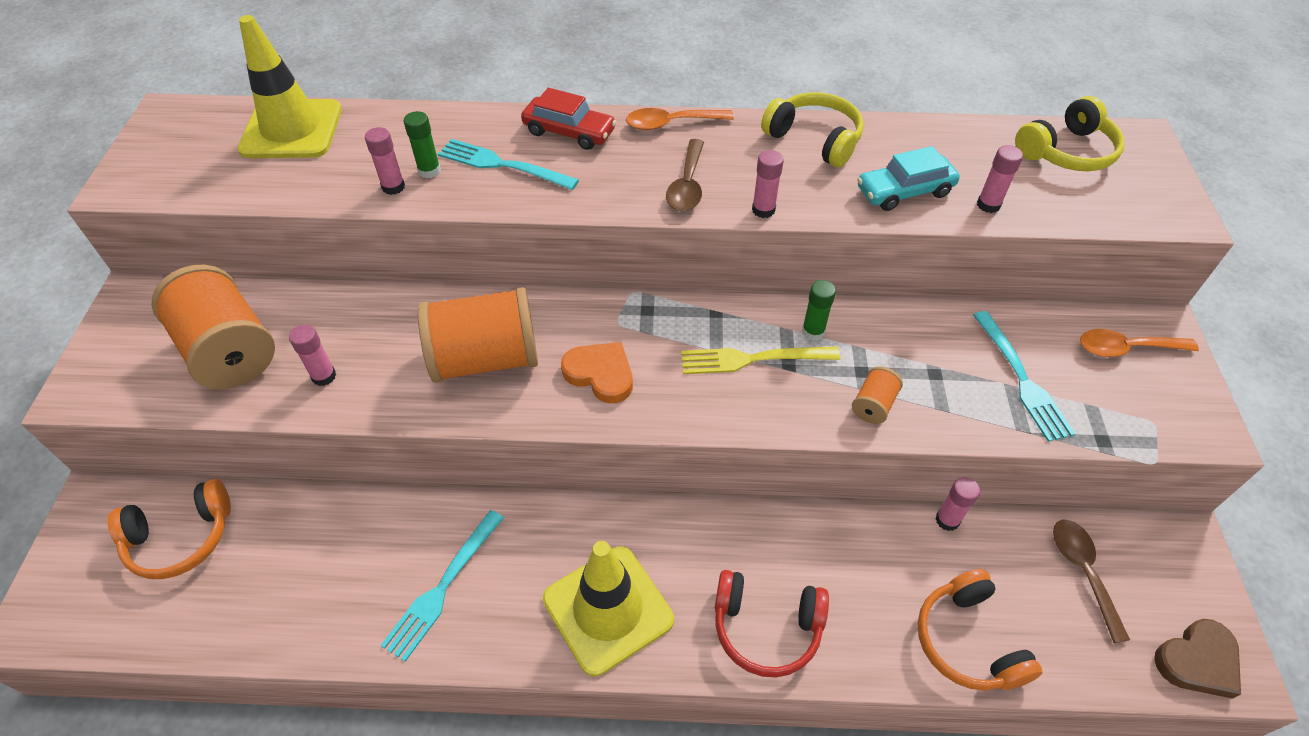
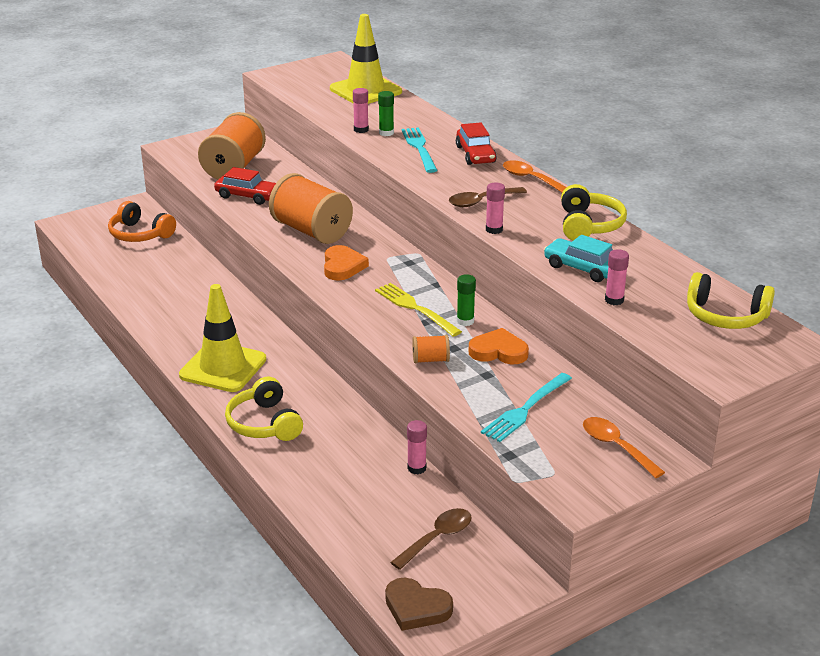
camera: 55 degrees right, 20 degrees down
(324, 376) = (247, 196): pink glue stick -> red car
(443, 587) = (185, 314): turquoise fork -> none
(766, 628) = (264, 423): red headphones -> yellow headphones
(894, 338) = (498, 351): none -> orange heart
(968, 641) = (331, 502): orange headphones -> none

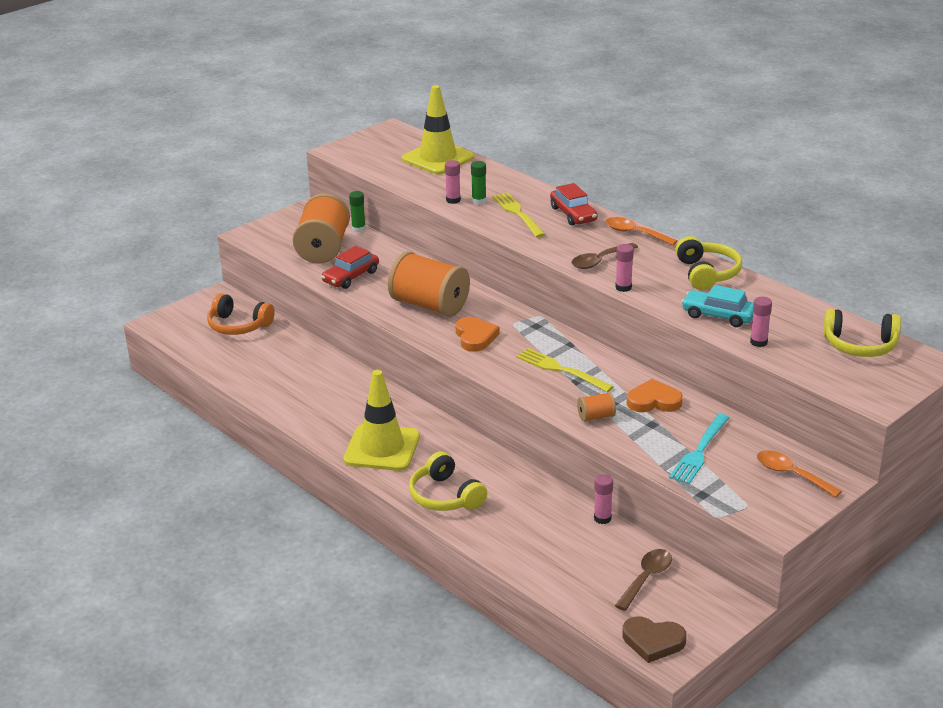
camera: 10 degrees left, 0 degrees up
(247, 196) = (351, 277): red car -> red car turned 120 degrees clockwise
(419, 148) = (517, 213): turquoise fork -> yellow fork
(465, 321) = (611, 376): green glue stick -> green glue stick (358, 229)

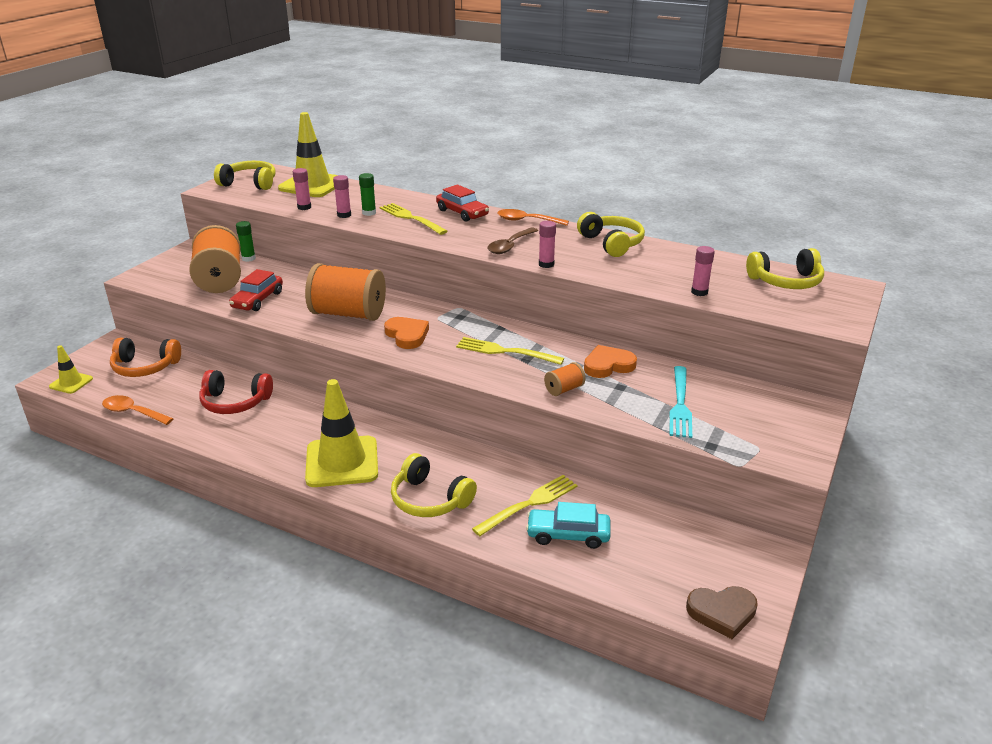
camera: 20 degrees left, 0 degrees up
(171, 330) = (71, 383): none -> yellow traffic cone
(308, 375) = (235, 402): none -> red headphones
(376, 148) = (249, 183): none -> yellow headphones
(532, 518) = (529, 504): none -> yellow fork
(602, 518) = (596, 489): pink glue stick -> pink glue stick (304, 207)
(646, 578) = (674, 543): brown spoon -> none
(718, 315) = (647, 275): turquoise car -> turquoise car (568, 535)
(791, 474) = (775, 410): orange spoon -> orange spoon (133, 412)

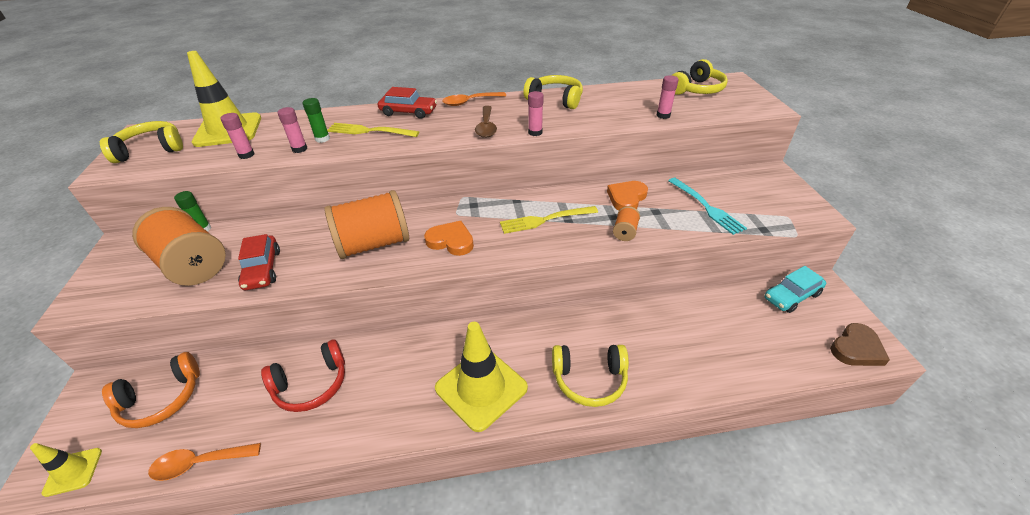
camera: 35 degrees left, 10 degrees up
(529, 504) = (658, 338): yellow fork -> none
(568, 535) = (711, 348): turquoise car -> turquoise car (791, 296)

